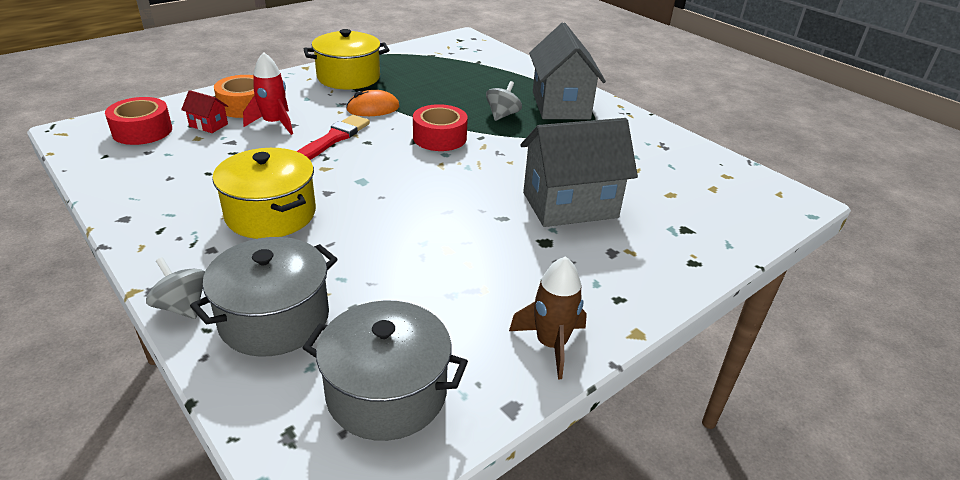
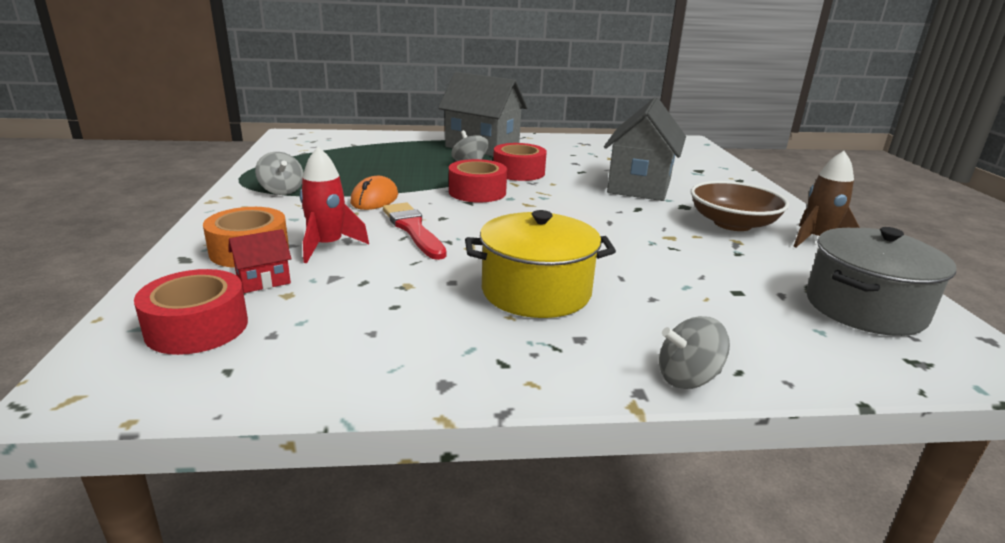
camera: 55 degrees left, 10 degrees down
(274, 319) = (737, 331): grey pot -> none
(348, 77) = (282, 191): yellow pot -> grey spinning top
(516, 139) = (518, 172): none -> red tape
(530, 279) = (732, 224): none -> brown bowl

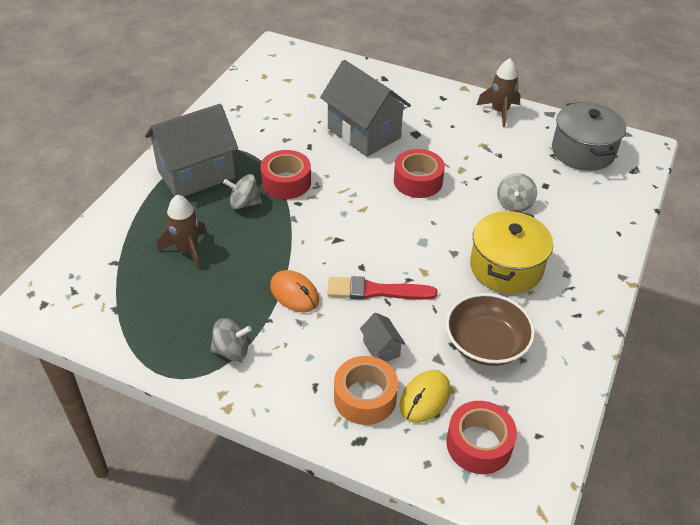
camera: 60 degrees left, 20 degrees up
(263, 281) = (425, 398): red house -> yellow mouse
(327, 246) = (381, 349): red rocket -> grey house
(390, 159) = (187, 250): none -> brown rocket
(477, 192) = (318, 226): red tape -> red tape (418, 181)
(687, 378) = (617, 253): grey spinning top -> grey spinning top (514, 204)
(732, 224) = (457, 130): brown bowl -> brown bowl (486, 343)

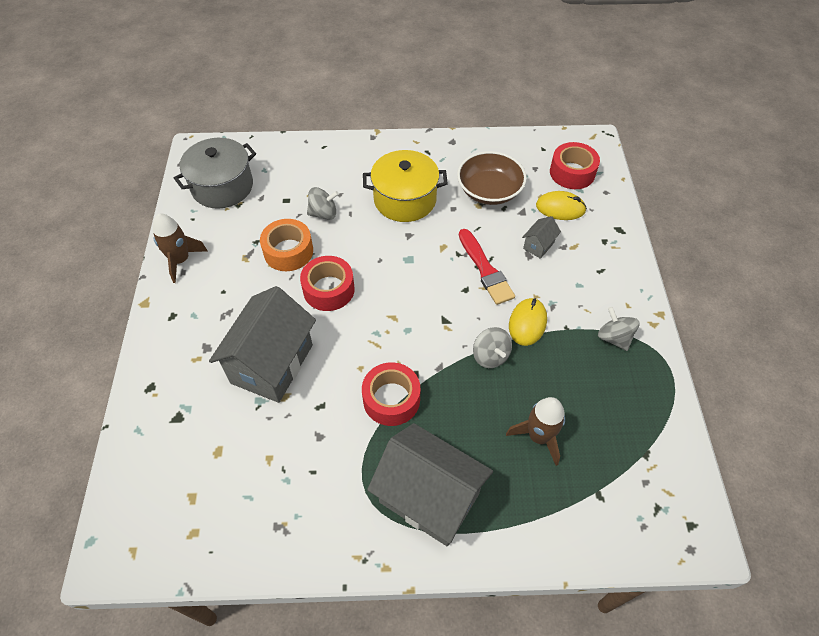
camera: 115 degrees left, 10 degrees up
(244, 203) = (445, 422): grey spinning top -> grey spinning top (490, 356)
(294, 293) = (527, 323): orange mouse -> yellow mouse
(365, 397) = (586, 239): orange tape -> orange tape (288, 251)

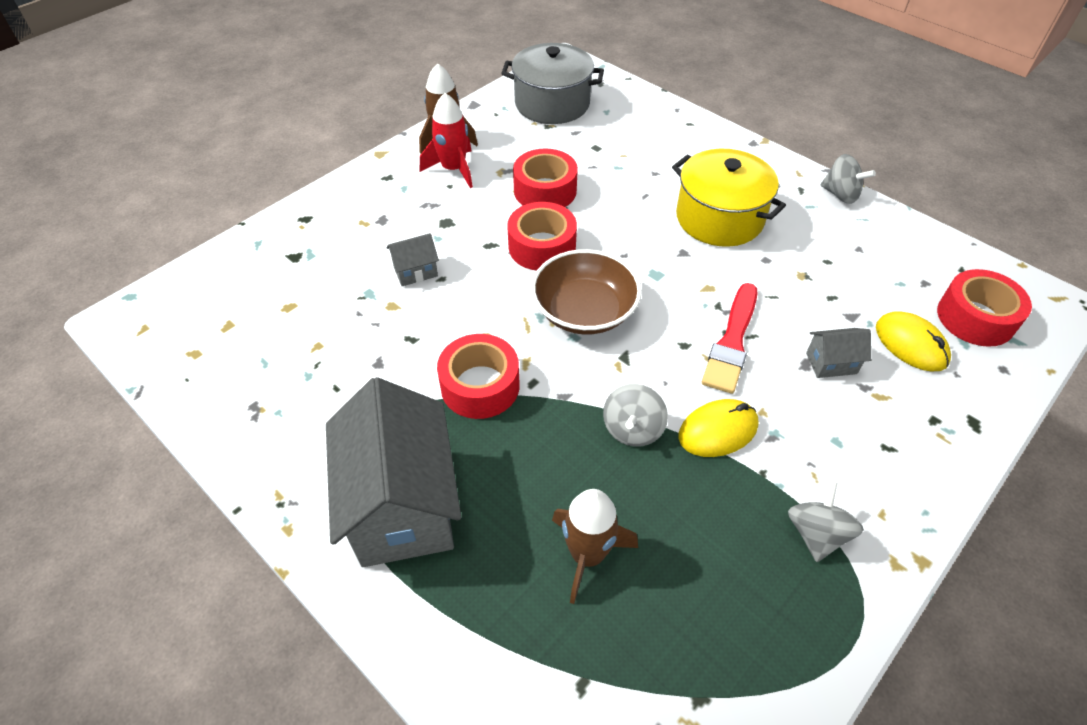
camera: 45 degrees right, 5 degrees down
(212, 278) = (453, 169): none -> red rocket
(272, 364) = (415, 271): grey house -> grey house, size x0.42
(288, 251) = (545, 190): orange tape -> red tape
(323, 213) = (618, 180): grey spinning top -> grey spinning top (840, 194)
(489, 191) = (833, 269): brown bowl -> brown bowl (584, 311)

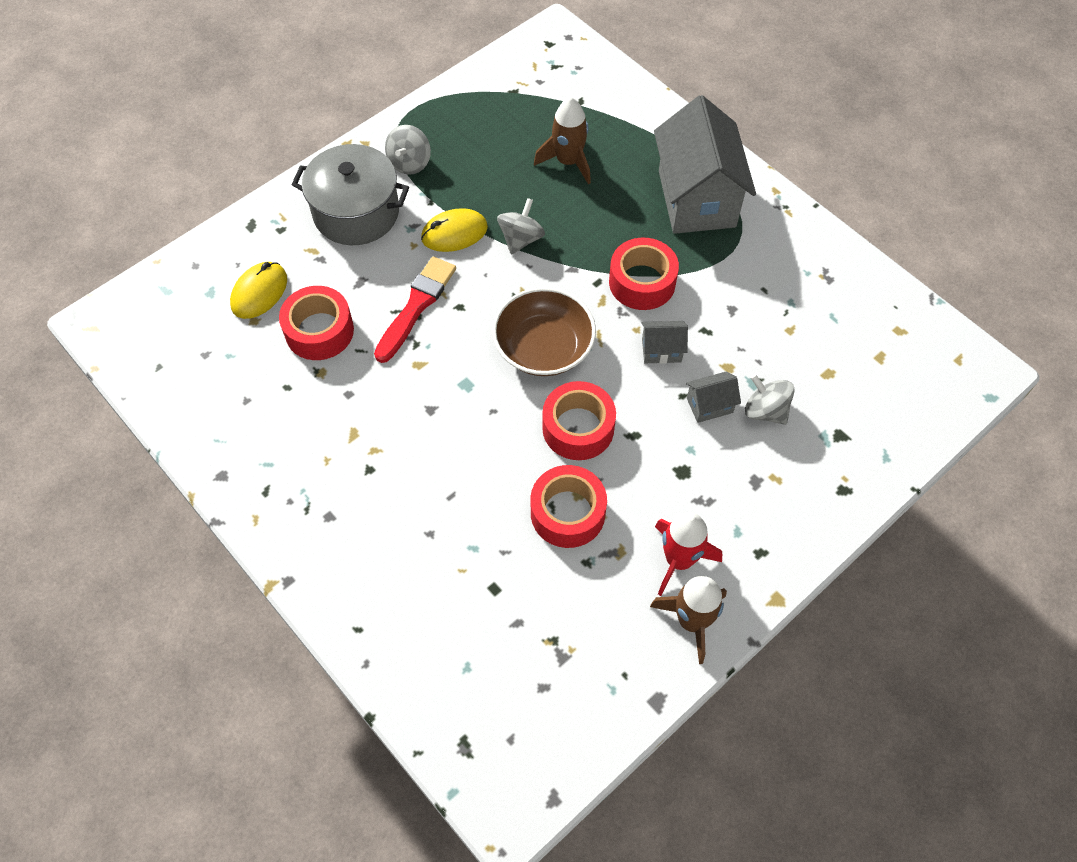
camera: 175 degrees left, 10 degrees up
(552, 104) = (542, 692): grey pot -> grey pot (356, 212)
(719, 218) = (377, 453): yellow pot -> none
(831, 363) = (338, 280): grey house -> grey house (661, 350)
(840, 194) = (224, 479): grey spinning top -> grey spinning top (765, 411)
(911, 344) = (259, 292): yellow mouse -> yellow mouse turned 60 degrees clockwise
(975, 318) = (184, 313): red tape -> red tape (319, 331)

